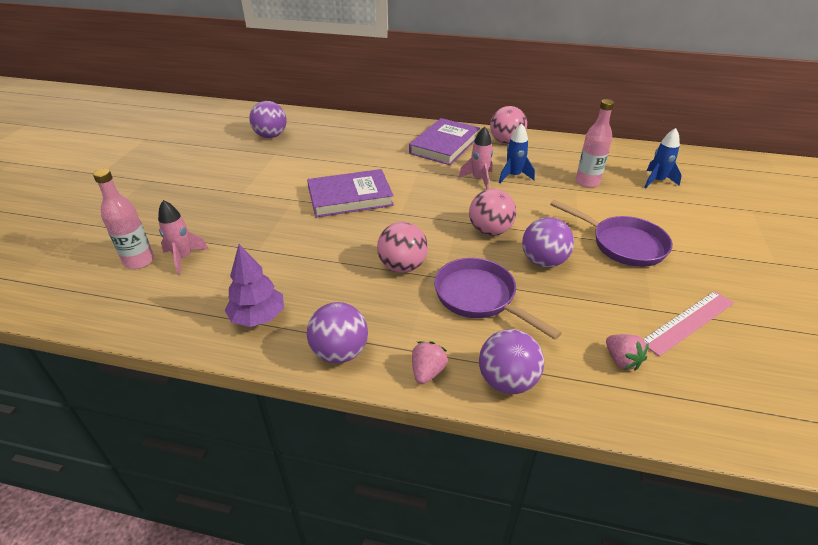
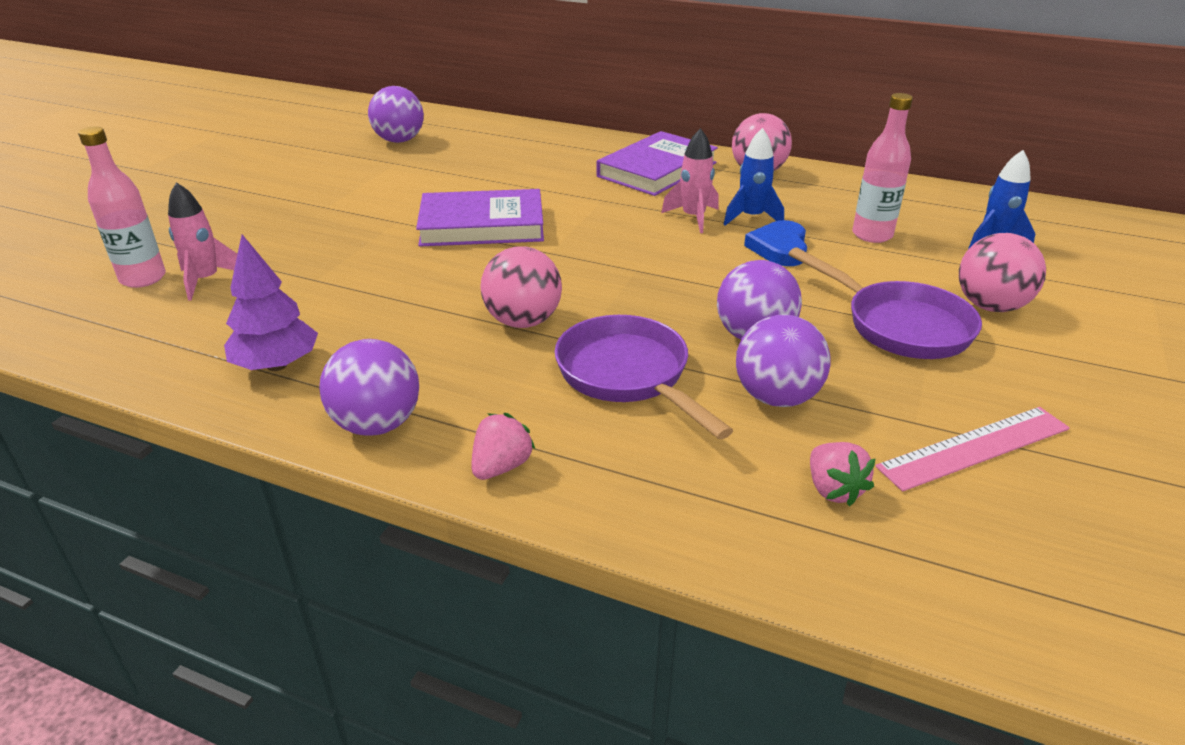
camera: 10 degrees right, 5 degrees down
(490, 231) = (682, 287): pink ball -> pink ball (990, 306)
(507, 381) = (625, 495): purple ball -> purple ball (776, 397)
(537, 197) = (779, 248): none -> blue heart

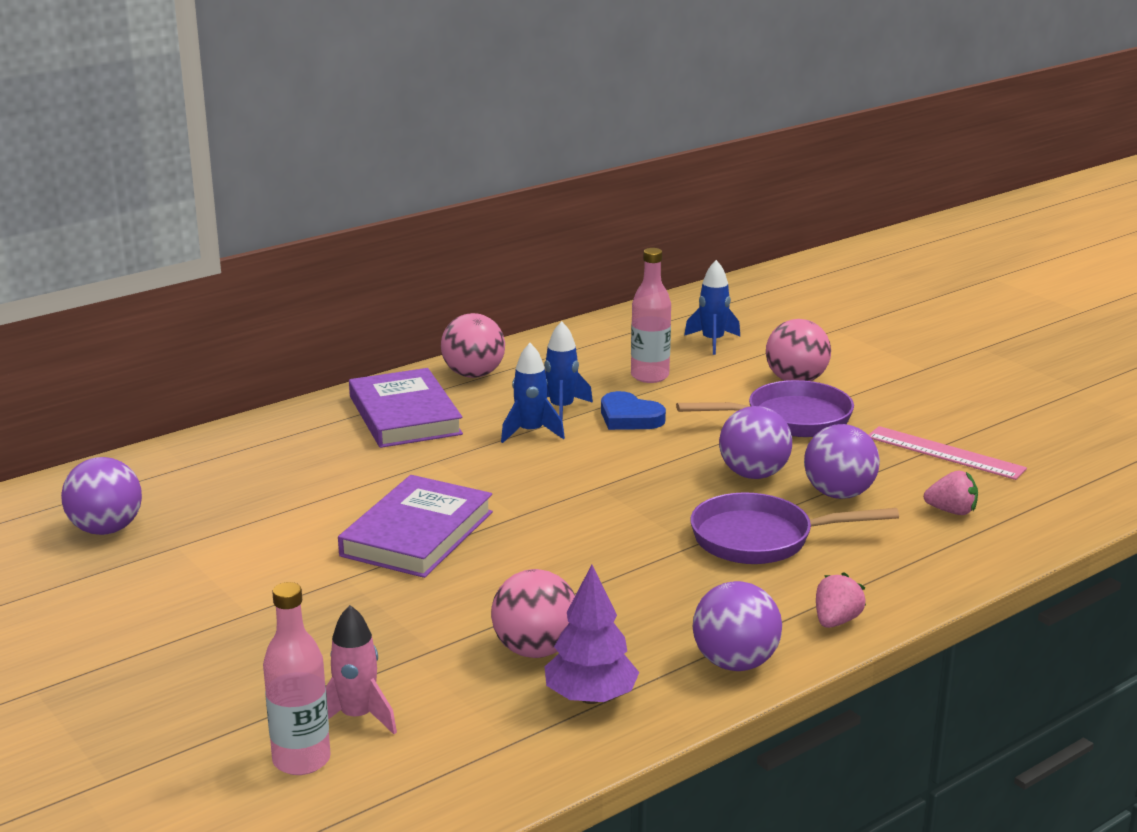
camera: 60 degrees left, 10 degrees down
(501, 466) = (836, 621): pink strawberry -> pink strawberry turned 60 degrees clockwise
(523, 321) = (634, 560): pink ball -> pink ball (535, 650)
(693, 218) = (530, 432): pink rocket -> blue rocket
(974, 447) = (945, 453): pink ruler -> pink ruler turned 60 degrees counterclockwise

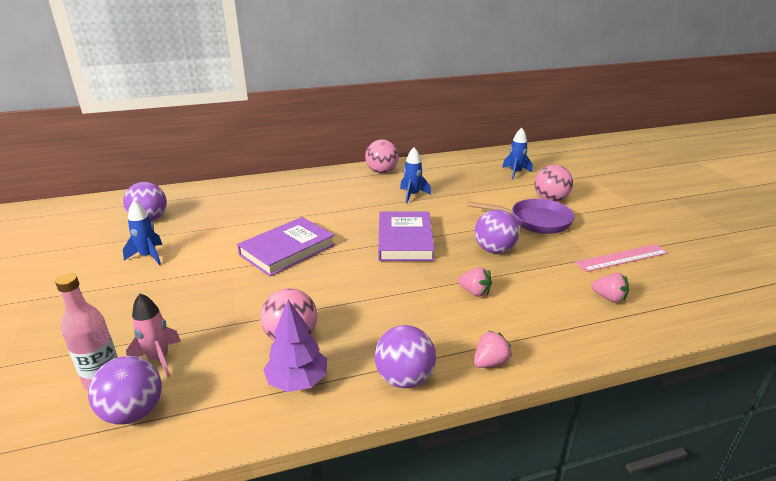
camera: 20 degrees right, 5 degrees up
(405, 415) = (333, 186): purple book -> purple book (405, 240)
(530, 432) = (387, 205): blue rocket -> blue rocket (148, 256)
(629, 417) = (445, 205): blue heart -> none
(650, 376) = (470, 185): pink bottle -> none
(761, 539) = (474, 292): purple pan -> pink strawberry
(838, 494) = (540, 272): purple ball -> purple ball (133, 412)
(945, 453) = (622, 258): pink ruler -> pink ruler turned 75 degrees counterclockwise

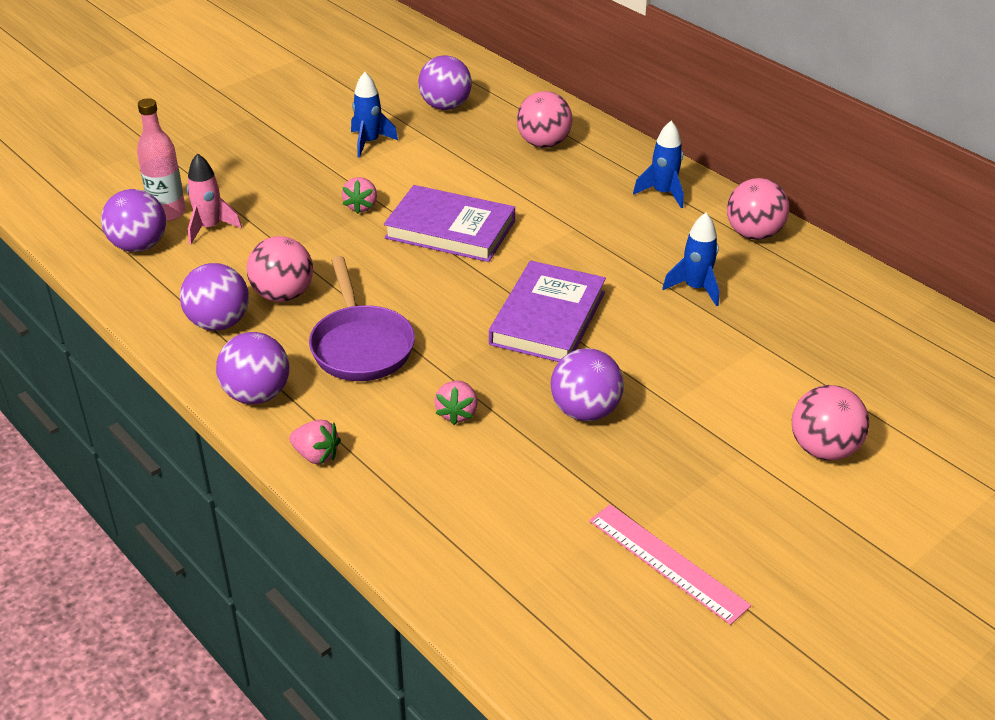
camera: 65 degrees right, 10 degrees up
(236, 199) = (543, 143): none -> pink ball
(297, 381) = (219, 323): purple tree -> purple ball
(405, 240) = (548, 318): purple book -> purple book turned 45 degrees counterclockwise
(515, 173) = (905, 385): blue rocket -> blue rocket (663, 193)
(535, 221) = (719, 441): purple pan -> purple pan (361, 345)
(609, 298) = (528, 554): pink strawberry -> pink strawberry (361, 206)

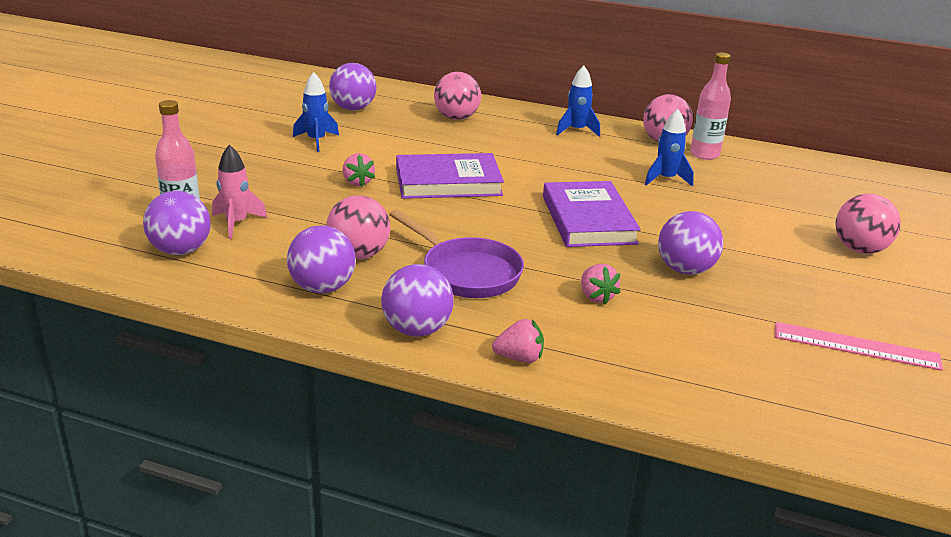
camera: 30 degrees left, 10 degrees down
(783, 265) = (704, 154): none -> pink bottle

